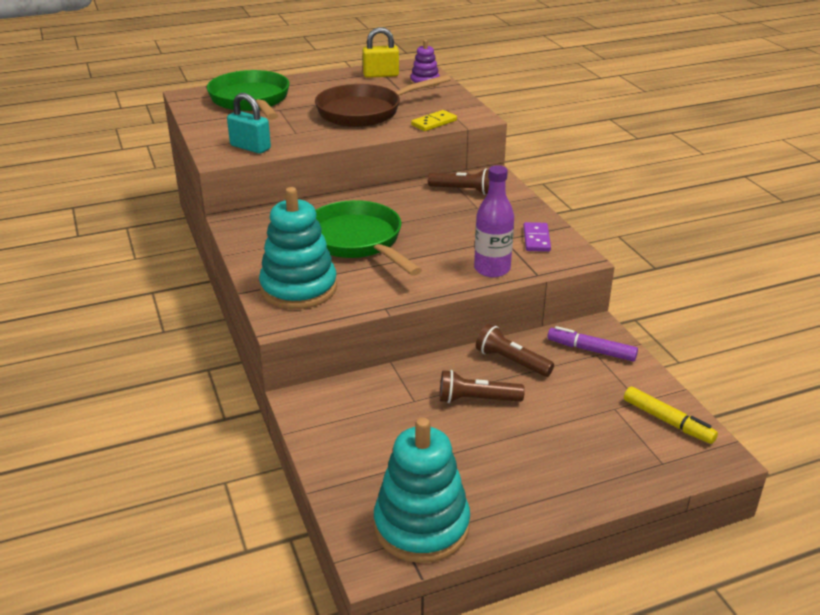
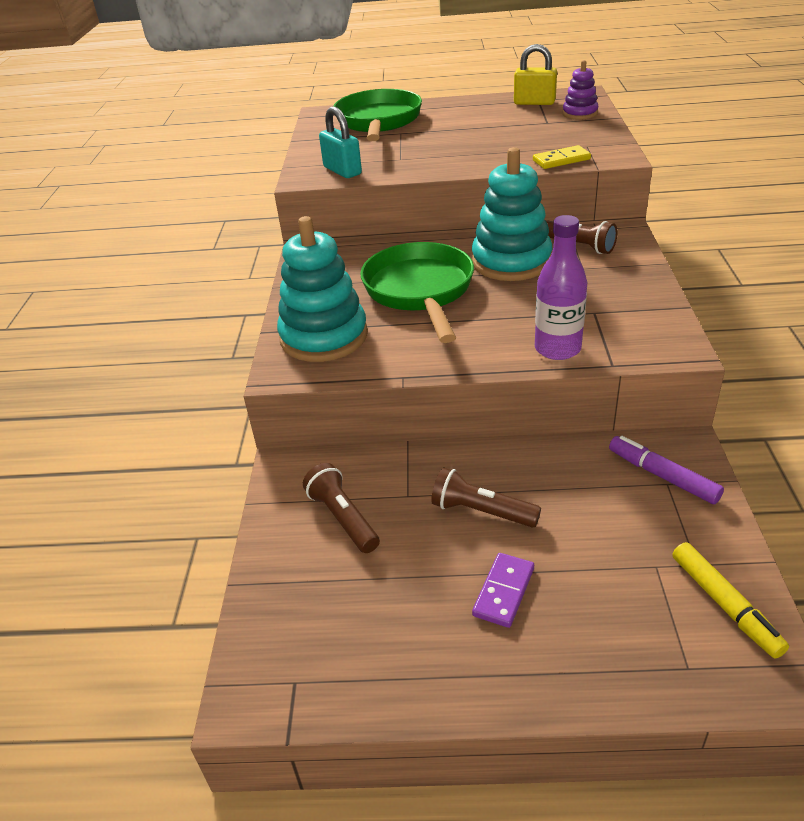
camera: 25 degrees right, 5 degrees up
(365, 111) = (490, 141): brown pan -> none
(421, 526) = (326, 668): turquoise stacking toy -> turquoise stacking toy (511, 261)
(511, 361) = (550, 470): brown flashlight -> brown flashlight (343, 518)
(536, 239) = (635, 318): purple domino -> purple domino (503, 591)

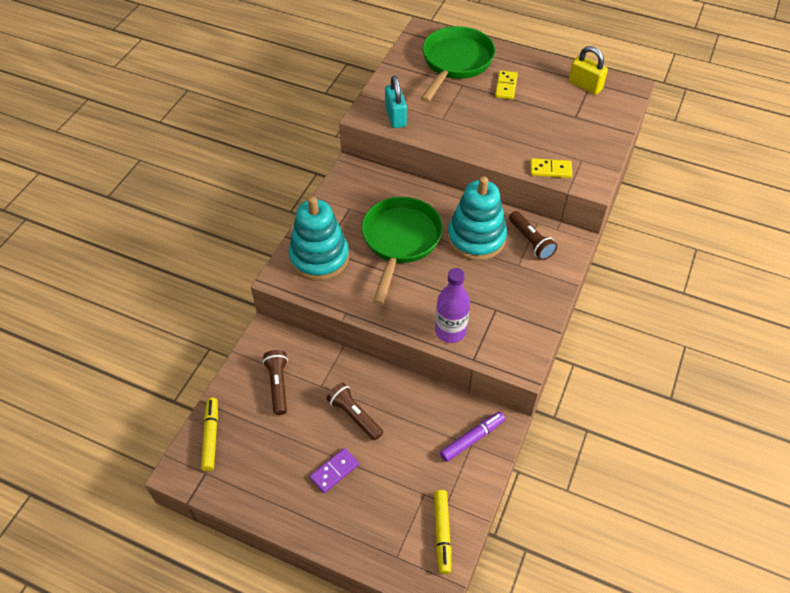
camera: 20 degrees right, 15 degrees up
(274, 625) = (211, 436): none -> yellow marker
(450, 122) = (506, 86): none -> yellow domino
(580, 113) = (607, 115): purple stacking toy -> none
(662, 476) = (472, 439): purple marker -> purple marker turned 75 degrees clockwise

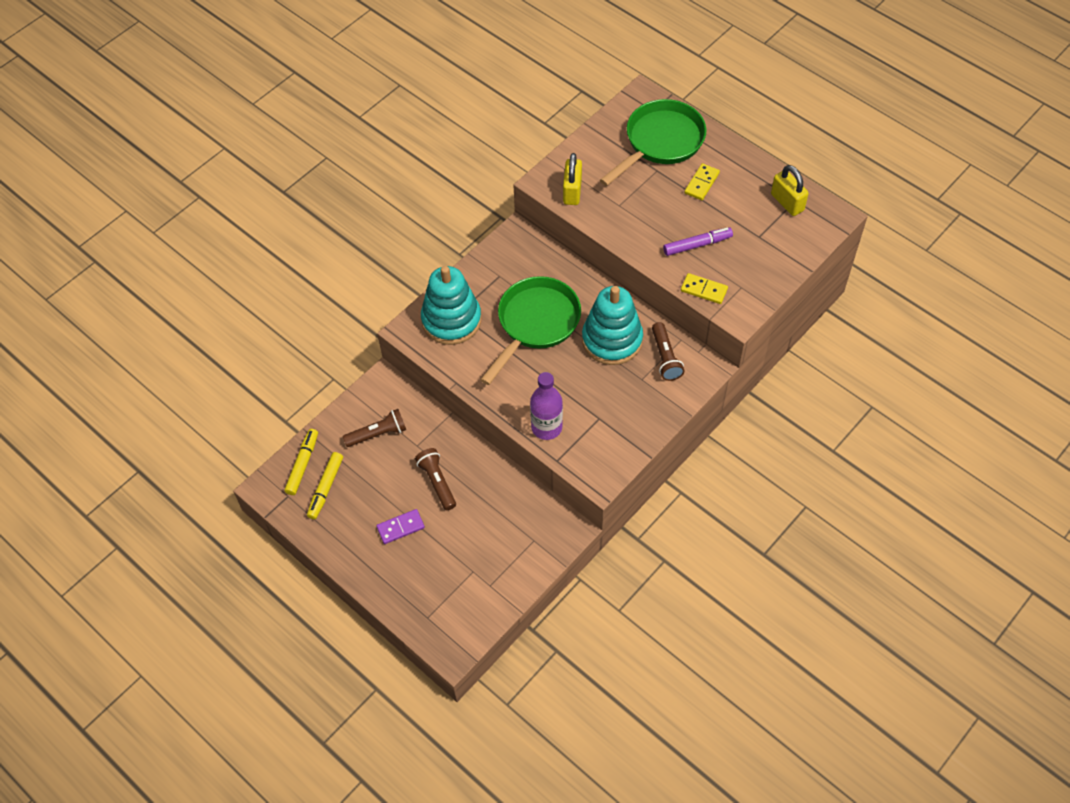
camera: 20 degrees right, 5 degrees up
(278, 385) = (378, 434): brown flashlight -> brown flashlight turned 60 degrees clockwise
(395, 117) = (572, 191): turquoise padlock -> yellow padlock
(442, 533) = (475, 610): yellow marker -> yellow marker (326, 488)
(472, 439) = (537, 535): purple marker -> purple marker (697, 245)

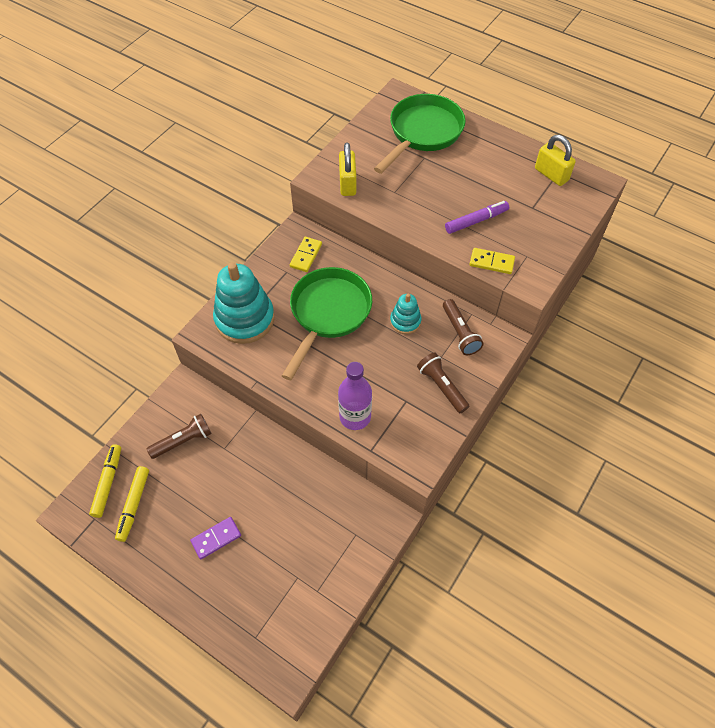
camera: 10 degrees left, 0 degrees up
(437, 482) = (249, 484): brown flashlight -> brown flashlight (442, 387)
(612, 340) = (405, 321): turquoise stacking toy -> turquoise stacking toy, size x0.52
(702, 183) = (468, 165): yellow domino -> yellow domino (306, 255)

